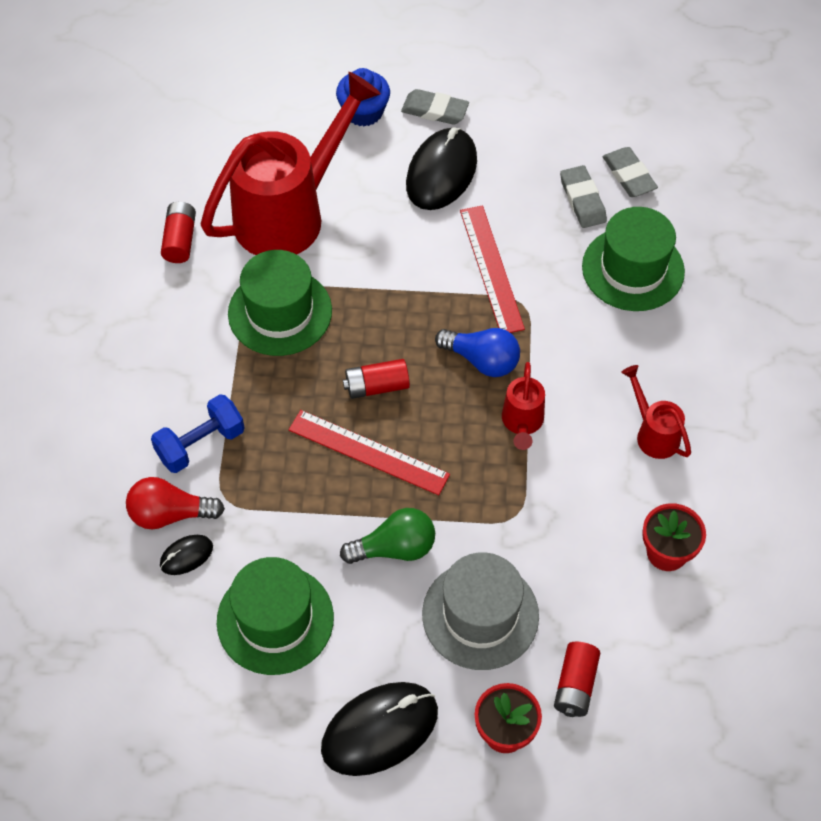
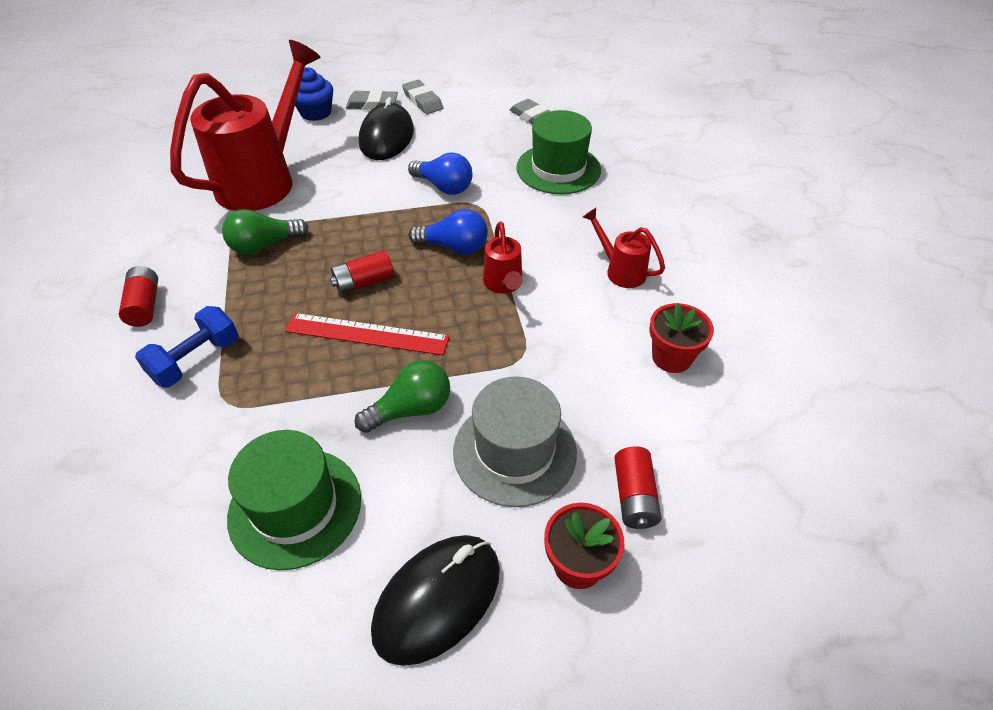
camera: 15 degrees left, 10 degrees down
(170, 514) = (167, 429): red light bulb -> none
(180, 240) = (166, 212): red battery -> red battery (145, 305)
(186, 556) = (187, 465): black mouse -> none
(280, 312) = (264, 245): green hat -> green light bulb
(491, 269) = (444, 187): red ruler -> blue light bulb
(582, 200) = (503, 136): grey eraser -> grey eraser (422, 100)

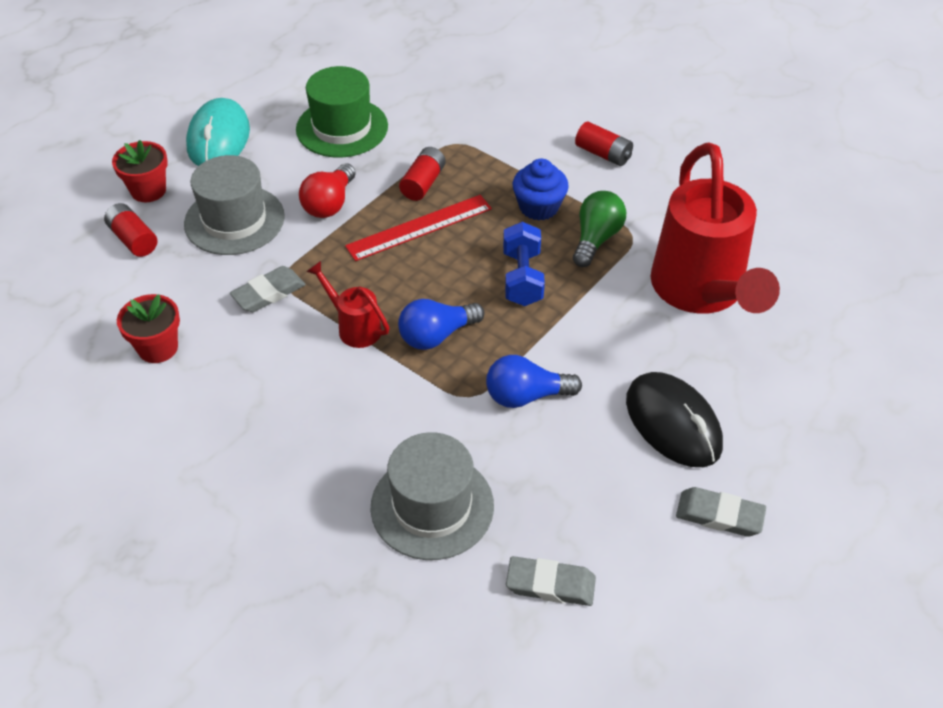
camera: 140 degrees right, 0 degrees up
(196, 360) = (511, 149): blue dumbbell -> blue dumbbell (522, 278)
(316, 112) = (799, 405): blue cupcake -> blue cupcake (539, 207)
(364, 282) = (472, 260): red battery -> red battery (423, 183)
(372, 104) = (764, 464): grey eraser -> grey eraser (268, 293)
(411, 409) = (329, 204): green light bulb -> red light bulb
(437, 599) = (219, 138): black mouse -> turquoise mouse
(558, 169) = (432, 506): green hat -> grey hat
(620, 270) = (258, 406): red watering can -> none

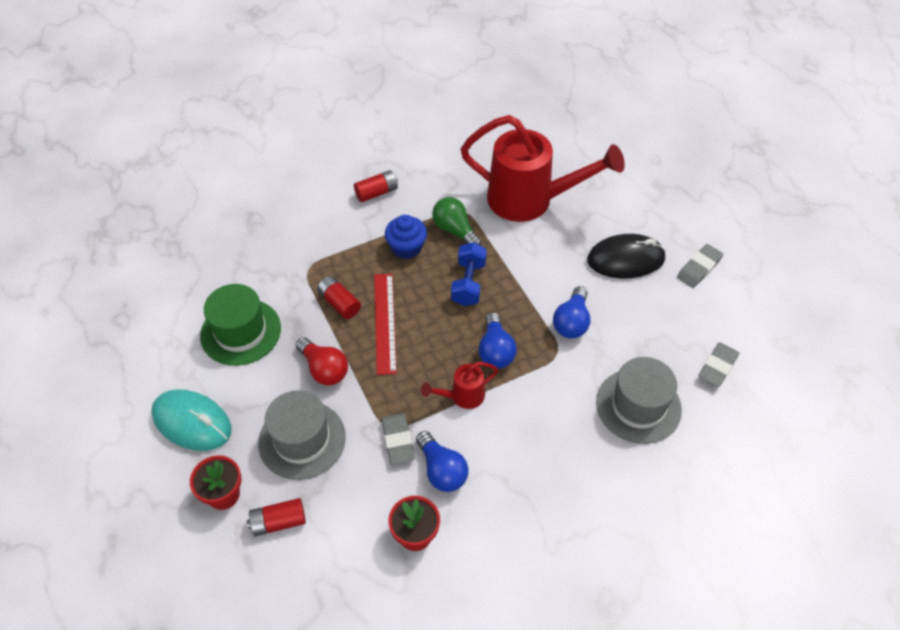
camera: 65 degrees left, 5 degrees up
(247, 342) = (441, 470): none -> blue light bulb
(522, 278) = (468, 283): blue dumbbell -> blue dumbbell turned 75 degrees clockwise

